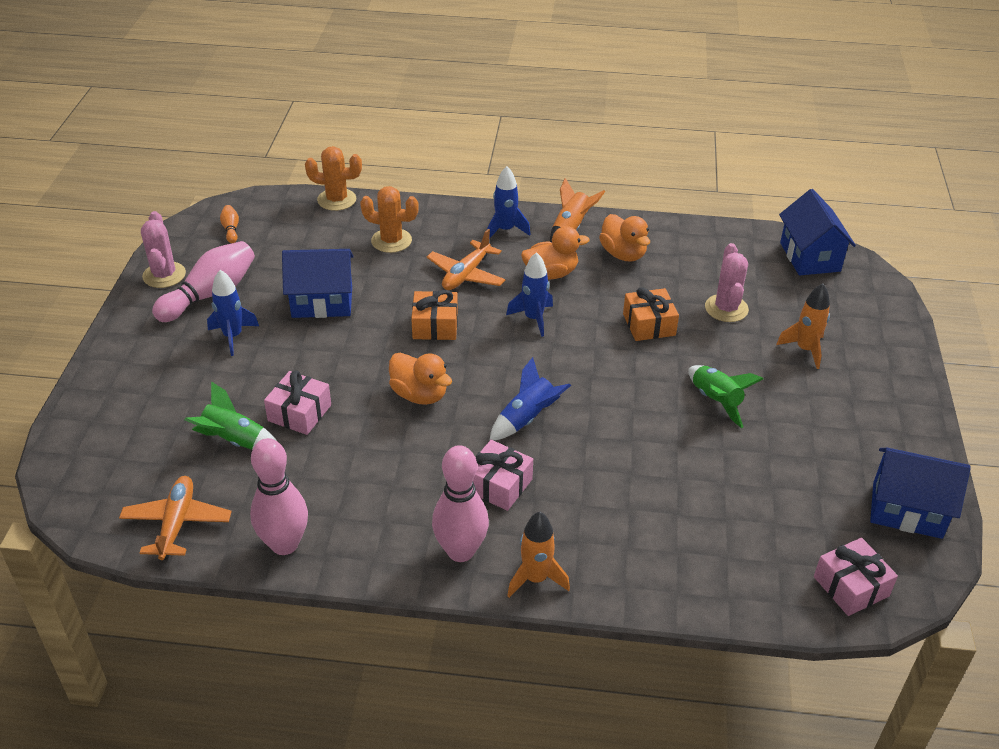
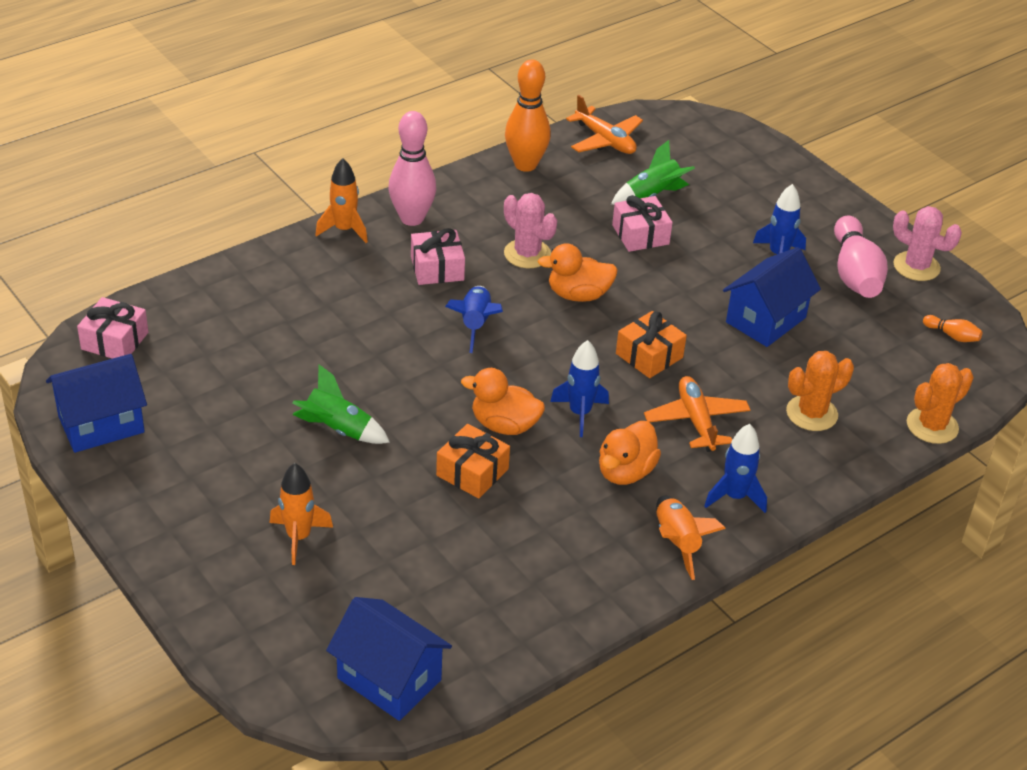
camera: 135 degrees right, 0 degrees up
(284, 544) = (525, 165): pink bowling pin -> orange bowling pin
(623, 254) = (587, 544): orange duck -> orange duck (504, 425)
(726, 308) = (417, 540): pink cactus -> pink cactus (527, 254)

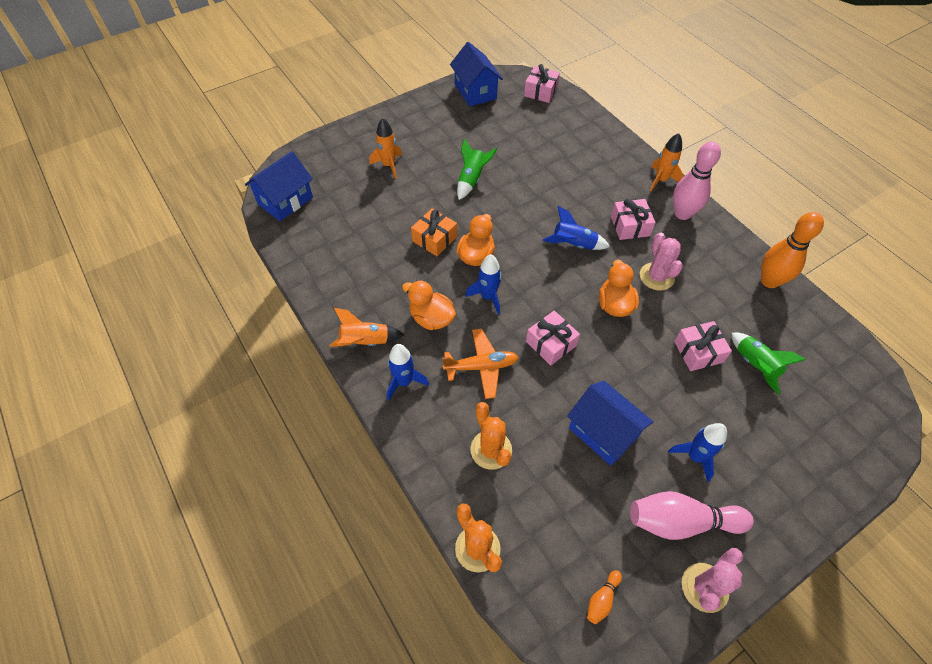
camera: 95 degrees right, 15 degrees up
(527, 254) = (656, 276): pink cactus -> pink cactus turned 60 degrees counterclockwise
(605, 140) = (824, 338): orange plane -> none
(649, 355) = (551, 343): orange gift -> pink gift

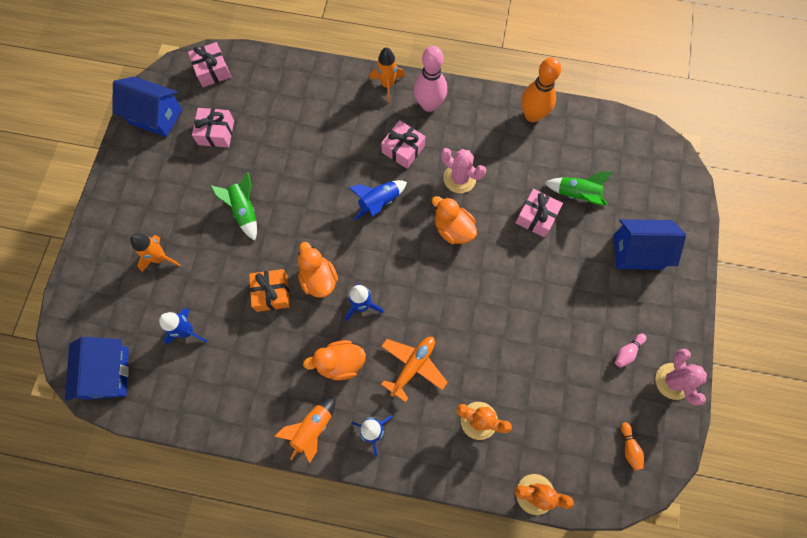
camera: 45 degrees left, 15 degrees up
(551, 343) = (440, 302): pink gift -> pink gift (216, 132)
(603, 432) = (533, 336): blue house -> blue house (637, 251)
(681, 522) = (627, 352): pink bowling pin -> pink bowling pin, size x0.45
(695, 456) = (598, 299): blue rocket -> blue rocket (187, 331)

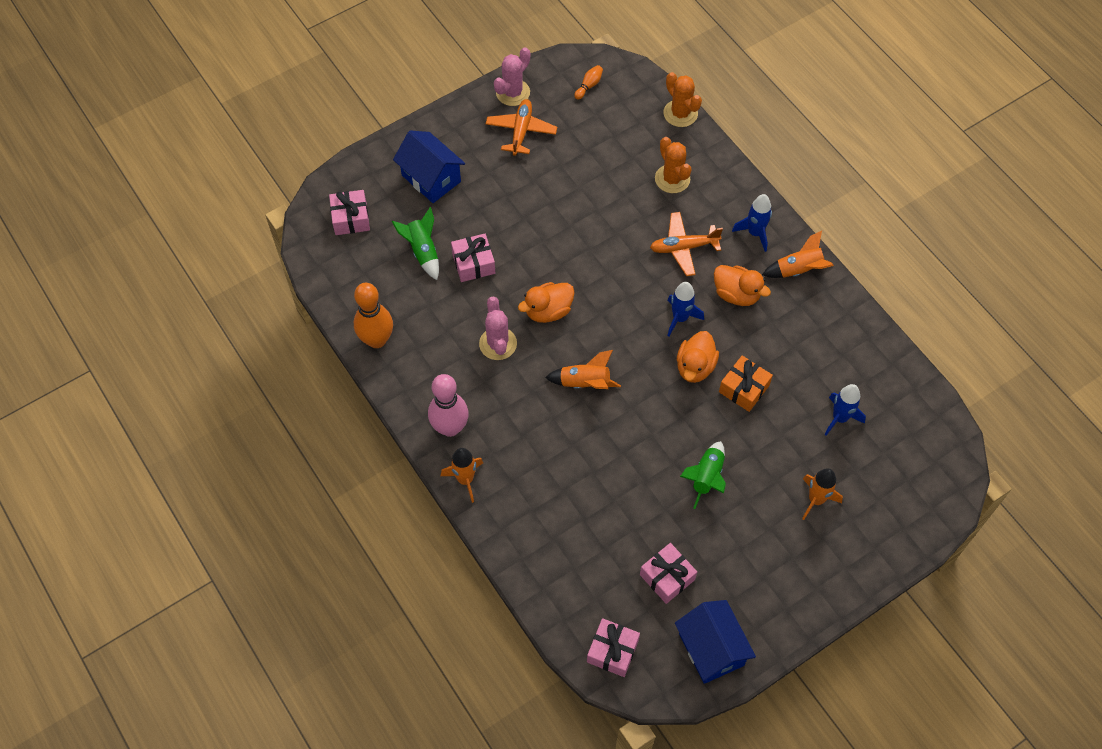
camera: 135 degrees left, 10 degrees down
(108, 373) = (931, 440): blue house -> none
(379, 202) = (584, 383): blue rocket -> orange rocket
(403, 149) = (516, 409): pink gift -> pink gift (351, 218)
(453, 229) = (548, 311): orange duck -> orange duck turned 60 degrees clockwise
(627, 352) = (521, 131): pink bowling pin -> orange plane

